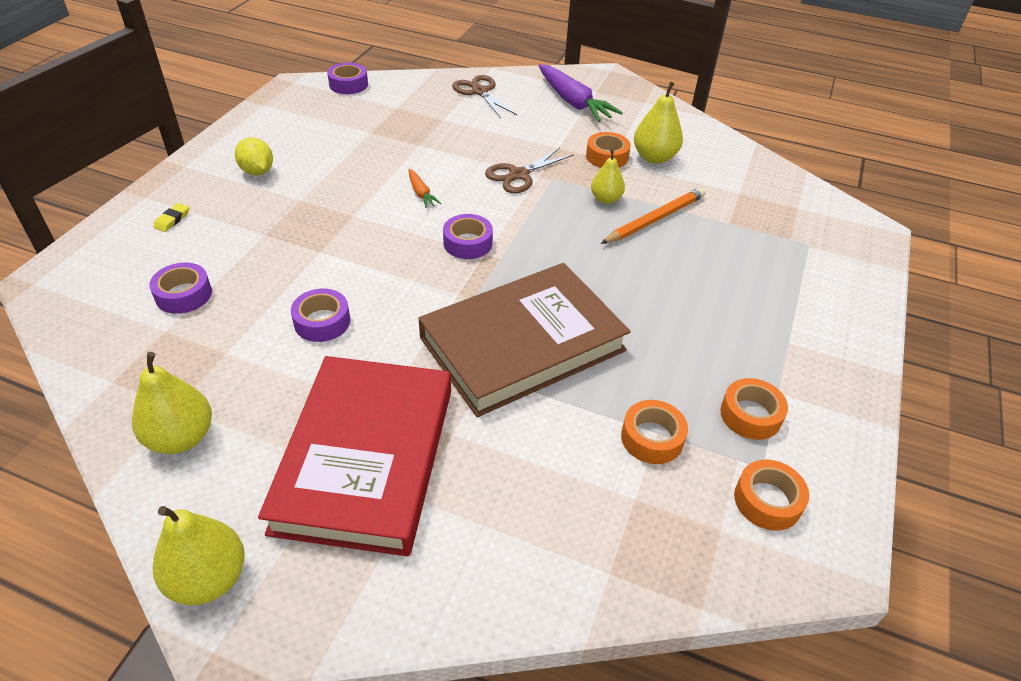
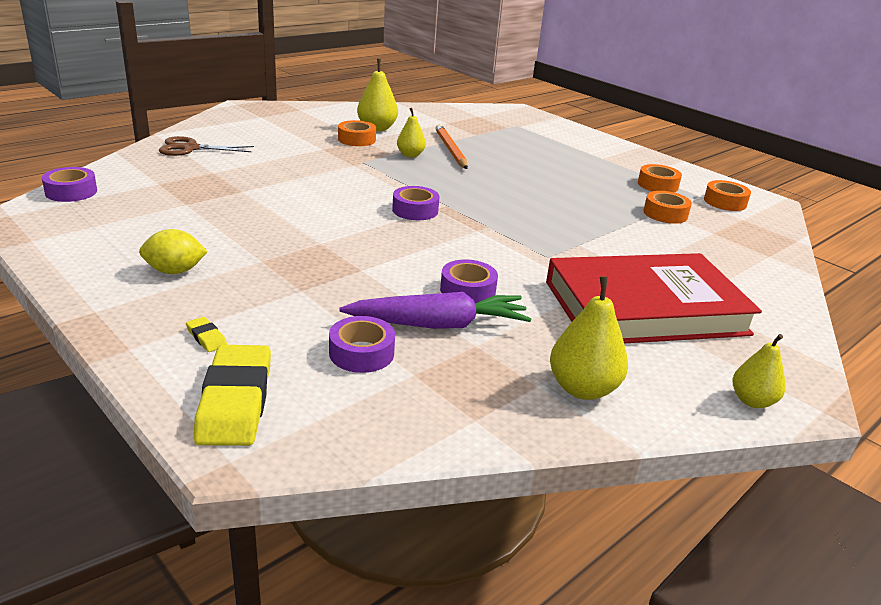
camera: 65 degrees left, 15 degrees down
(98, 261) = (235, 401): none -> yellow eraser
(208, 579) = (752, 401): yellow pear -> yellow pear, size x0.65
(366, 458) = (645, 307): red book -> red book turned 45 degrees counterclockwise
(421, 193) = (322, 209): orange carrot -> none
(519, 175) = (343, 170): brown scissors -> none
(522, 343) = (553, 224): brown book -> none
(573, 102) = (264, 126): purple carrot -> purple carrot (439, 324)

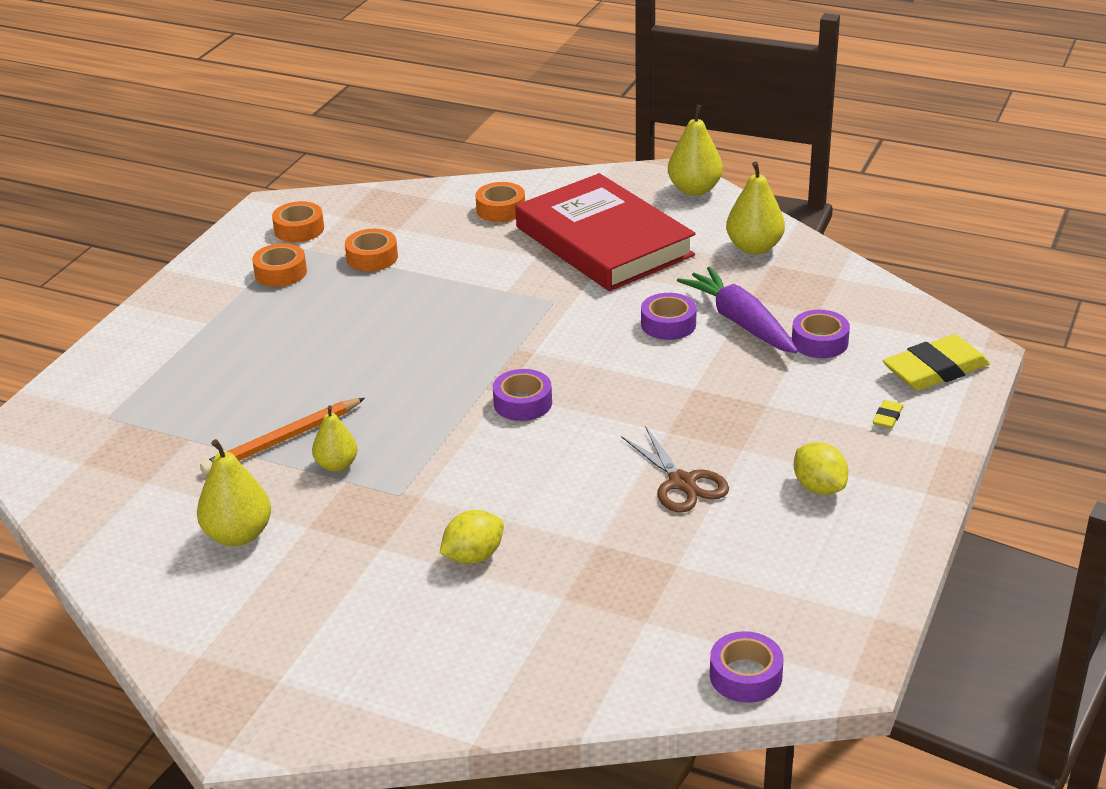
camera: 110 degrees left, 5 degrees up
(190, 148) = (499, 668): brown scissors -> brown scissors (682, 483)
(282, 163) = (473, 556): none -> yellow lemon
(356, 139) = (311, 533): orange tape -> orange tape (501, 209)
(752, 401) = (694, 189): yellow pear -> yellow pear, size x1.53

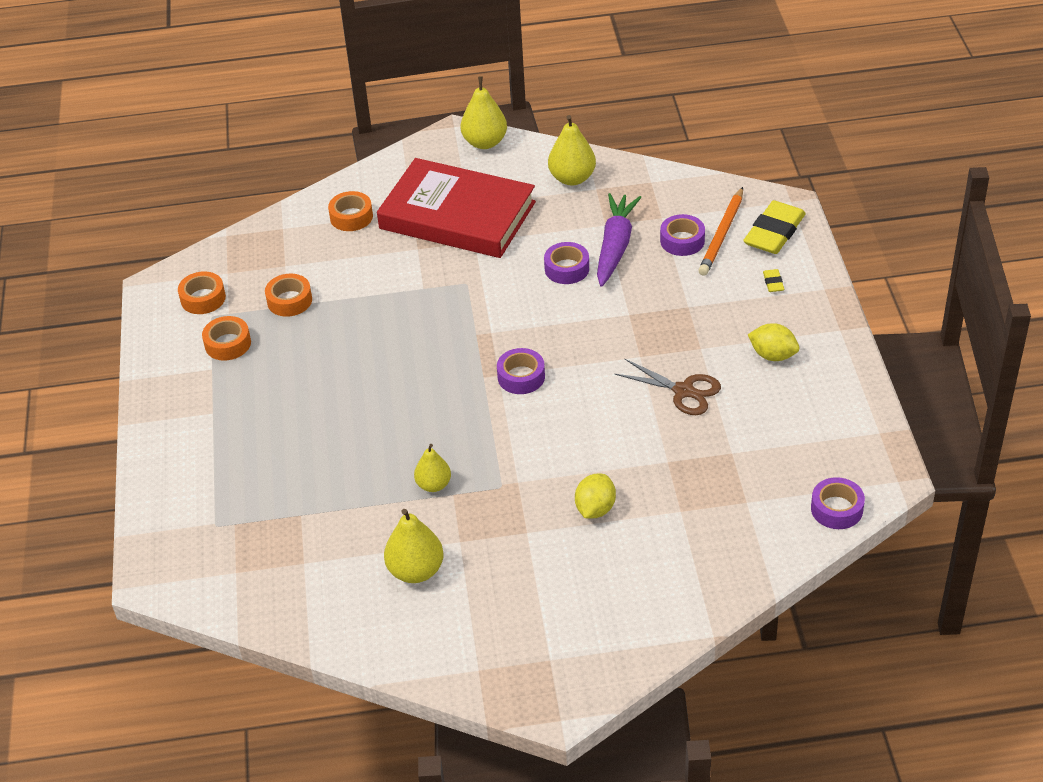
camera: 30 degrees left, 10 degrees up
(282, 440) = (373, 483): orange pencil -> orange pencil (722, 234)
(740, 322) = (615, 246): purple carrot -> purple carrot turned 75 degrees clockwise

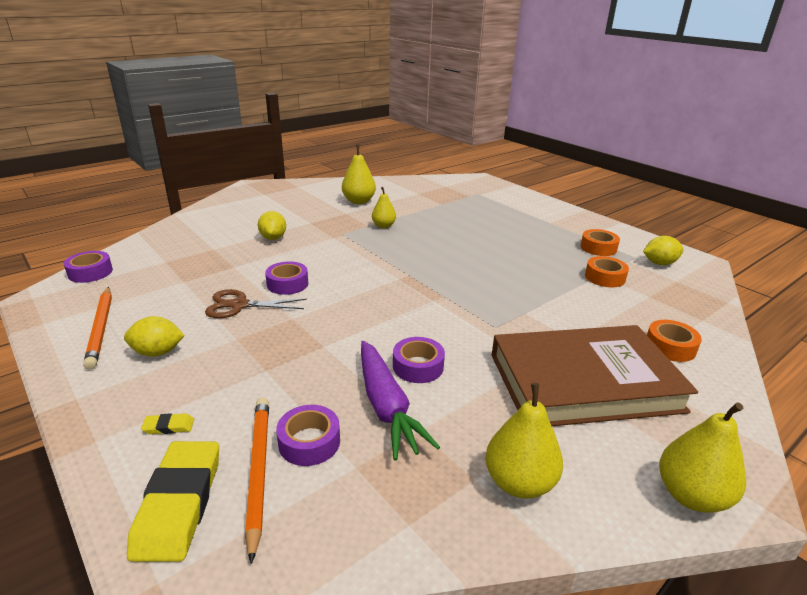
camera: 145 degrees right, 15 degrees down
(203, 298) = (659, 263): orange tape -> yellow lemon
(457, 215) = (584, 382): red book -> brown book
(521, 377) = (380, 281): purple tape -> purple tape (287, 284)
(773, 282) = (168, 426): yellow eraser -> yellow eraser turned 60 degrees counterclockwise
(822, 404) = (101, 328): none -> orange pencil

